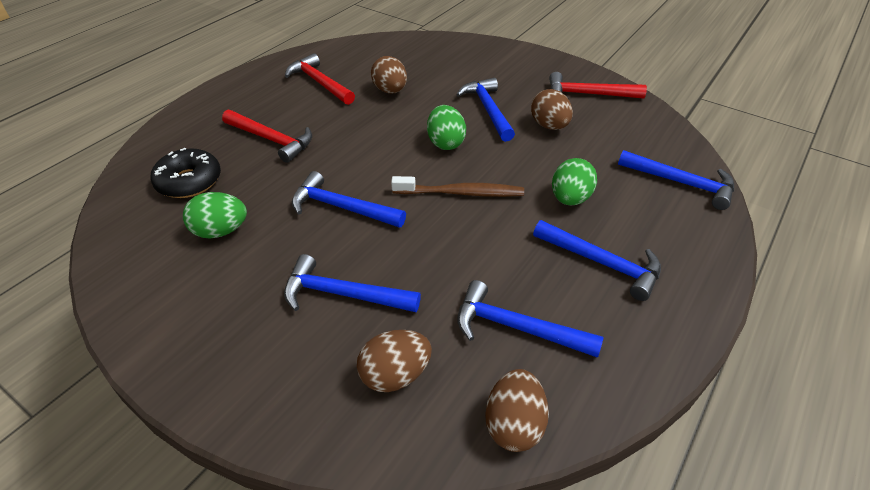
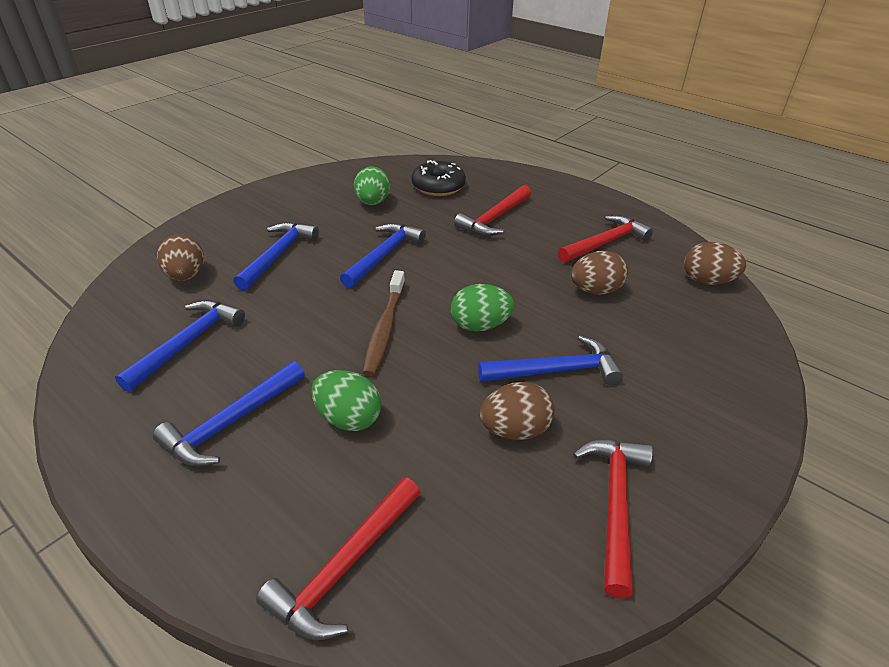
camera: 95 degrees right, 5 degrees down
(514, 424) = (102, 328): brown egg -> brown egg (707, 281)
(681, 183) = (344, 566): blue hammer -> red hammer

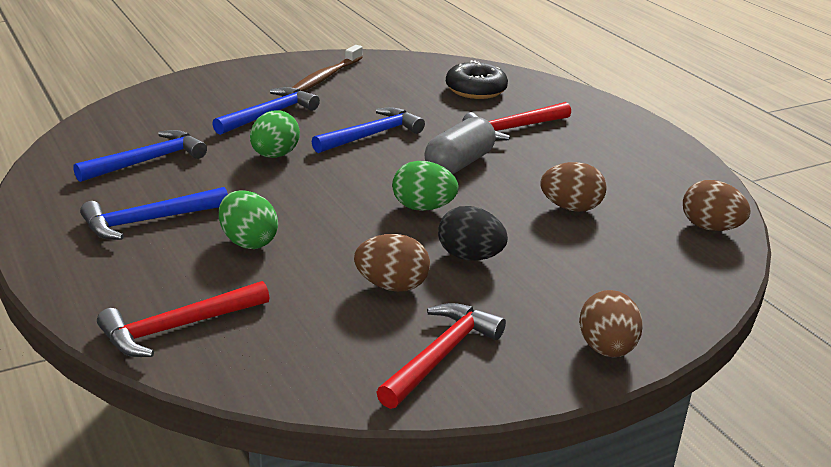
camera: 20 degrees right, 10 degrees down
(186, 276) = (175, 114): brown egg -> brown egg (606, 349)
(372, 202) = (394, 91): green egg -> green egg (274, 155)
(385, 328) = (328, 189): brown toothbrush -> brown toothbrush (325, 77)
(477, 267) = (459, 164): none -> grey capsule
(556, 371) = (470, 257): blue hammer -> black egg
(605, 243) = (622, 173): red hammer -> none

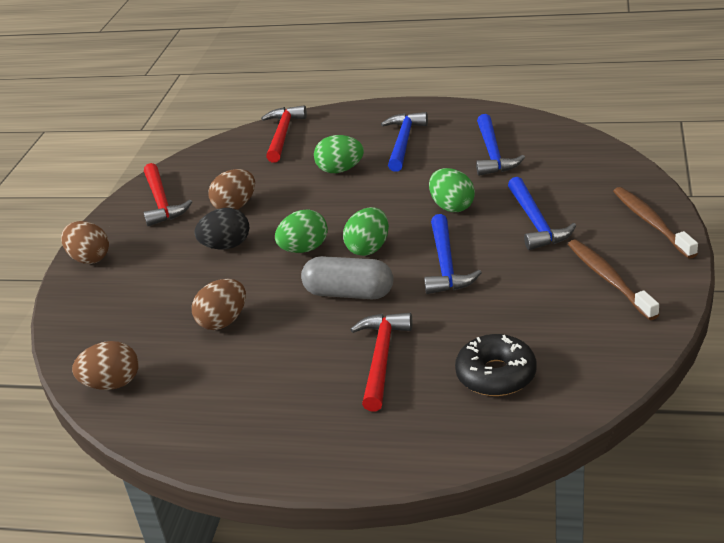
camera: 135 degrees right, 5 degrees up
(230, 76) = (651, 222): none -> brown toothbrush
(385, 175) = (368, 248): none -> green egg
(459, 164) = (349, 293): grey capsule -> grey capsule turned 60 degrees counterclockwise

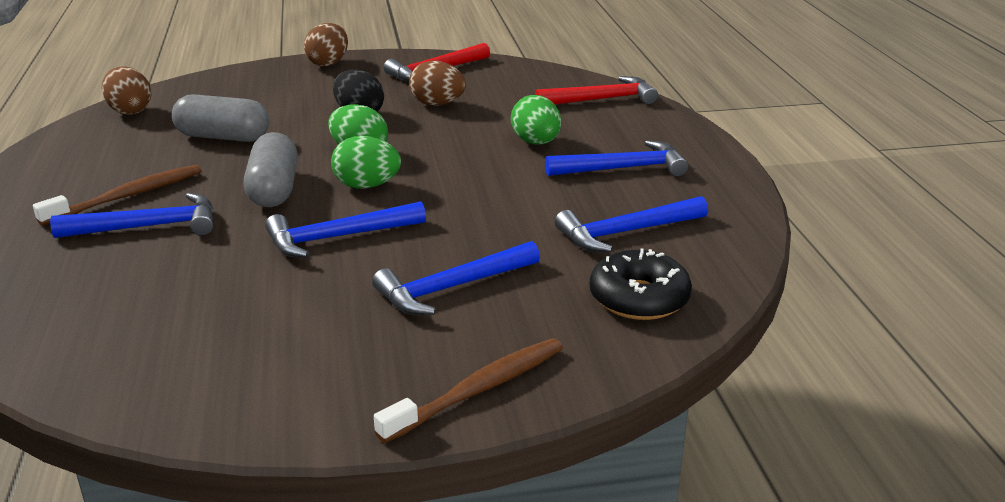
camera: 65 degrees right, 5 degrees down
(223, 321) = (223, 137): brown egg -> grey capsule
(382, 358) = (148, 227): red hammer -> blue hammer
(452, 207) = (474, 223): green egg -> none
(496, 375) = (104, 301): black donut -> black donut (639, 298)
(609, 279) = (314, 364): brown toothbrush -> brown toothbrush (127, 196)

